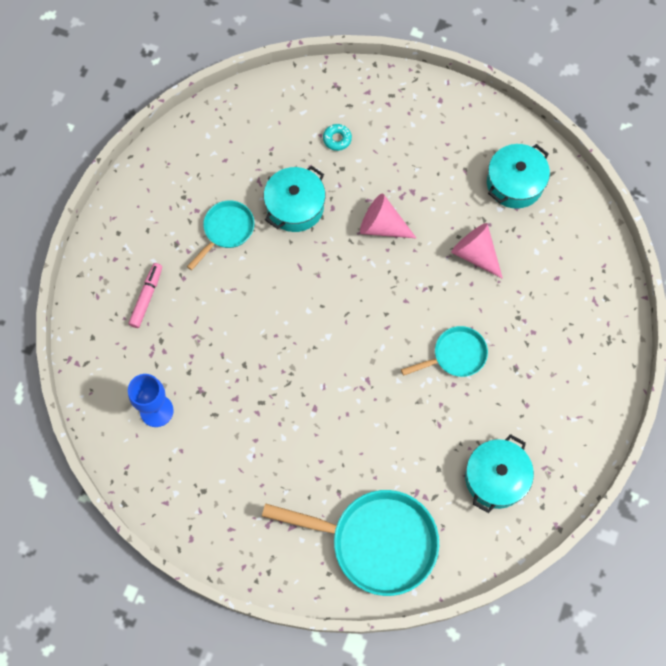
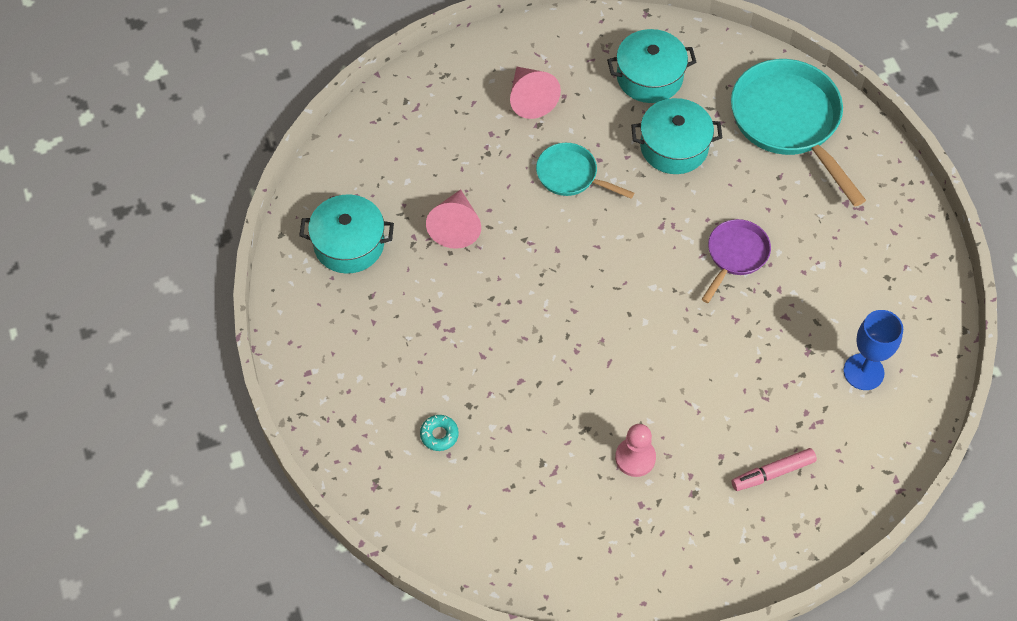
camera: 130 degrees left, 10 degrees down
(226, 230) = (635, 458): turquoise pan -> pink pawn
(295, 206) = (550, 415): turquoise pot -> turquoise pot (674, 147)
(305, 407) = (735, 255): none -> purple pan
(382, 226) = (499, 323): pink cone -> pink cone (530, 99)

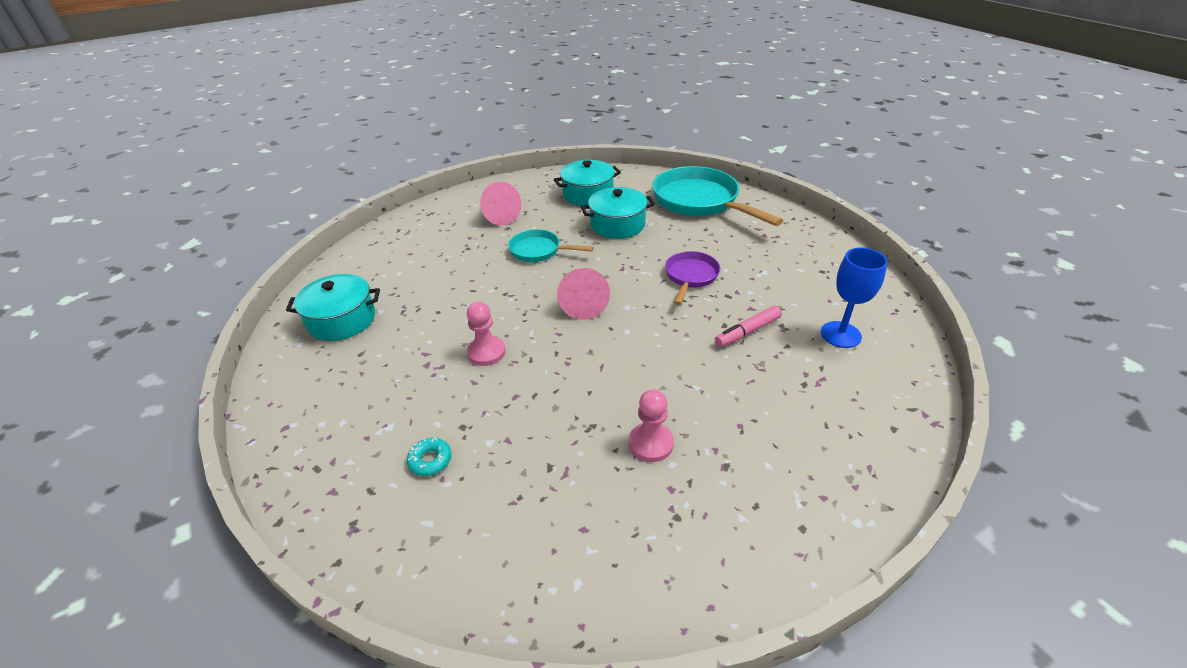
camera: 10 degrees left, 20 degrees down
(455, 226) = (442, 294): pink cone -> pink cone (583, 304)
(497, 320) = (486, 352): none -> pink pawn
(772, 473) = (799, 431): pink marker -> pink marker (747, 332)

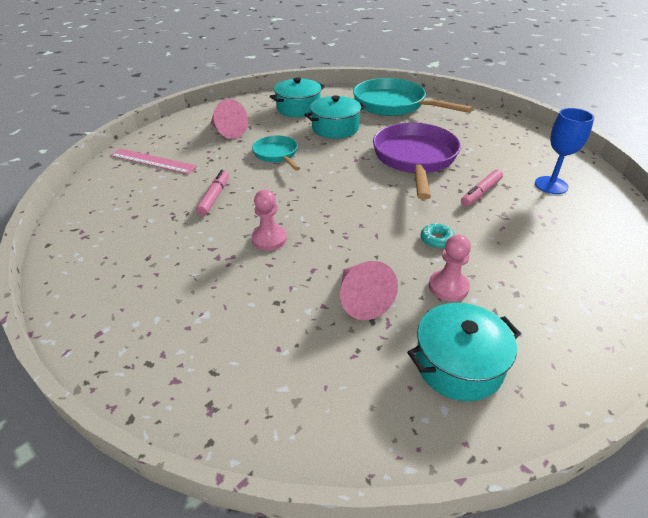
camera: 15 degrees left, 0 degrees up
(342, 320) = (115, 232): turquoise pot -> turquoise pot (458, 364)
(409, 242) = (152, 161): none -> pink ruler
(430, 460) = (260, 335): turquoise donut -> turquoise donut (437, 239)
(452, 294) = (214, 197): none -> pink marker
(539, 251) = (277, 154): turquoise pan -> turquoise pan turned 60 degrees clockwise
(583, 304) = (336, 190): pink cone -> pink cone (361, 299)
(690, 276) = (415, 159): purple pan -> purple pan, size x1.86

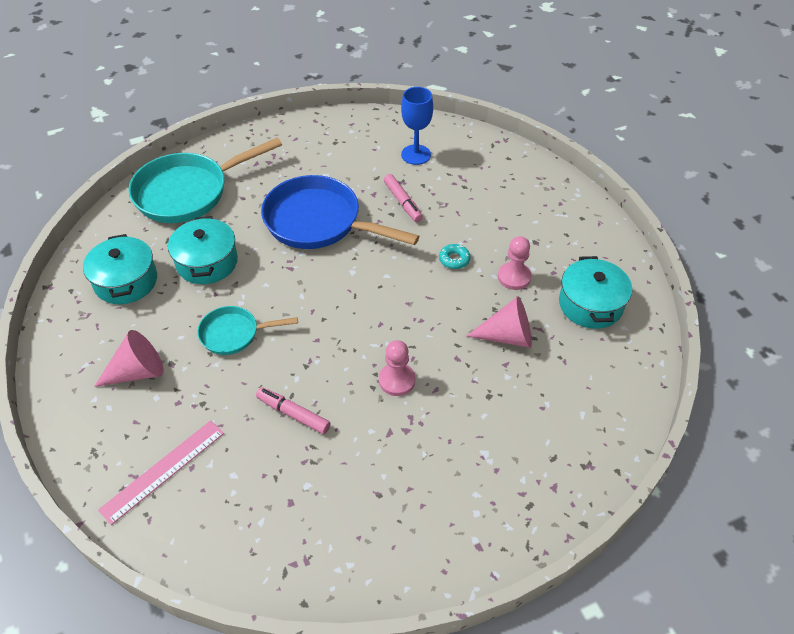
camera: 70 degrees left, 10 degrees up
(415, 159) = (319, 222): purple pan -> blue pan

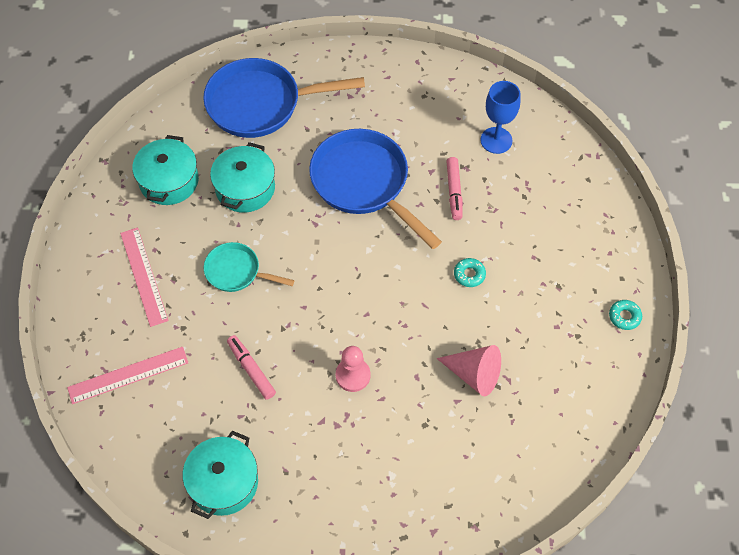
camera: 25 degrees right, 10 degrees up
(138, 372) = (144, 276): pink cone -> pink ruler
(188, 192) = (260, 104): turquoise pan -> blue pan
(514, 277) = (515, 316): pink pawn -> none
(590, 304) = (572, 375): turquoise pot -> turquoise pot (223, 482)
(603, 245) = (624, 317): none -> turquoise donut

